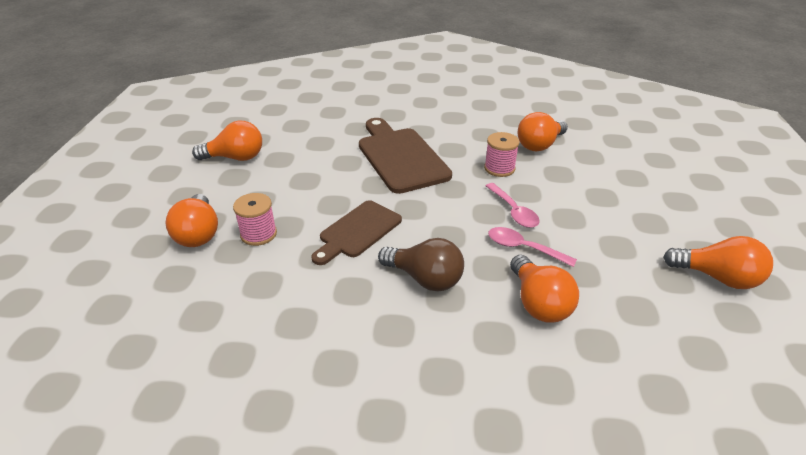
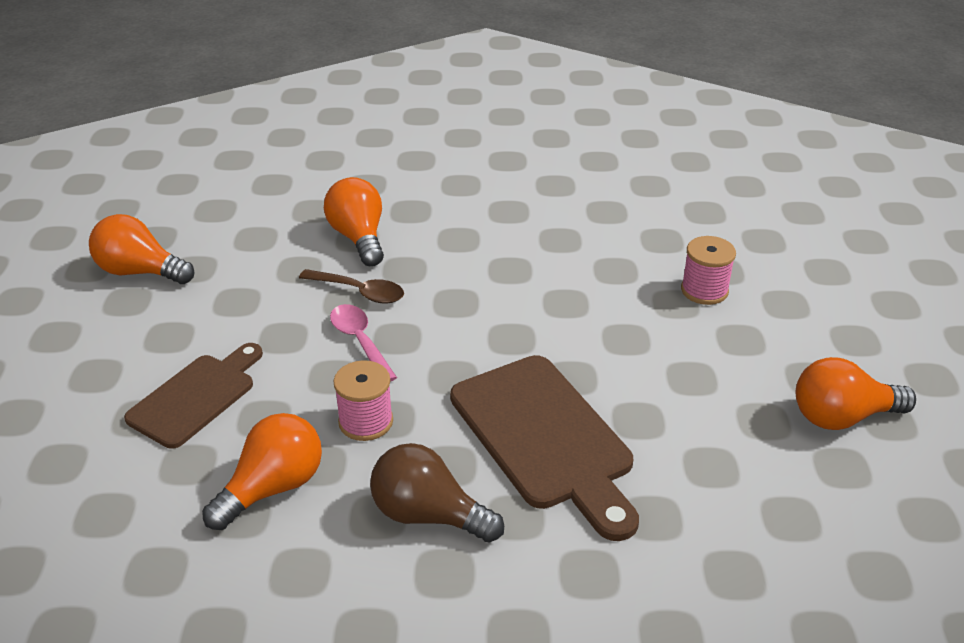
camera: 175 degrees right, 0 degrees up
(198, 233) = (782, 287): orange light bulb -> none
(358, 231) = (576, 301): brown cutting board -> brown cutting board (196, 397)
(425, 279) = (482, 253): brown light bulb -> brown light bulb (428, 515)
(523, 248) = (359, 292): pink spoon -> brown spoon

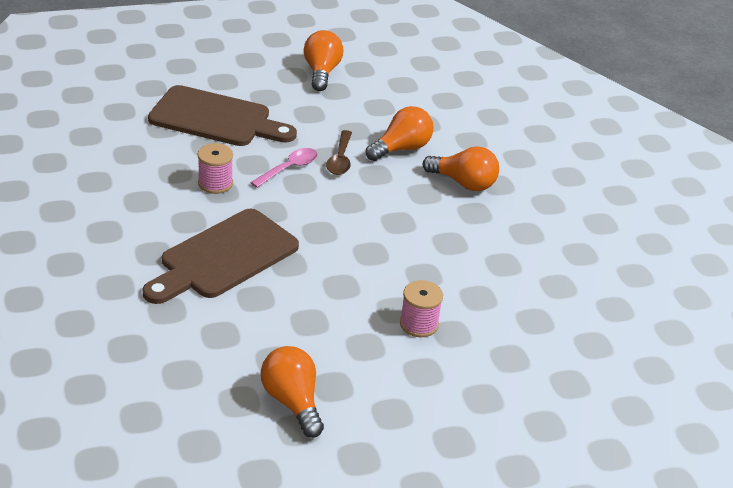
camera: 70 degrees right, 0 degrees up
(196, 397) = (215, 118): brown cutting board -> brown cutting board, size x1.54
(273, 488) = (151, 160): orange light bulb -> orange light bulb (464, 183)
(428, 515) = (145, 219): brown light bulb -> none

